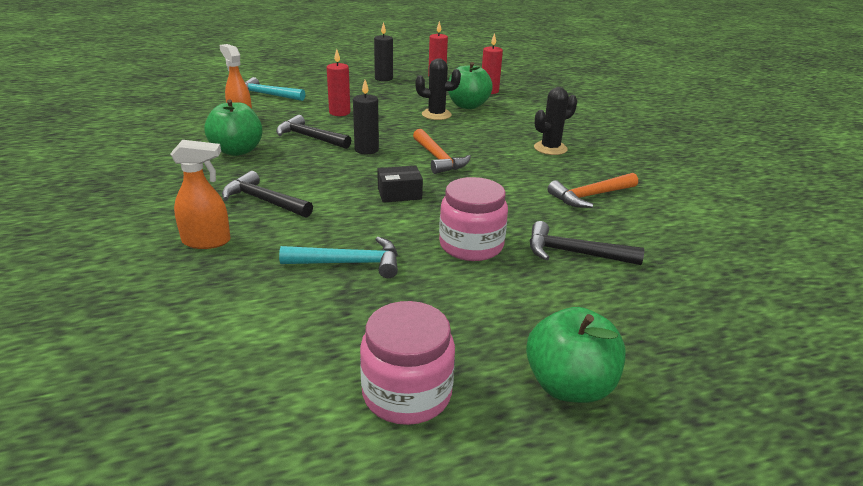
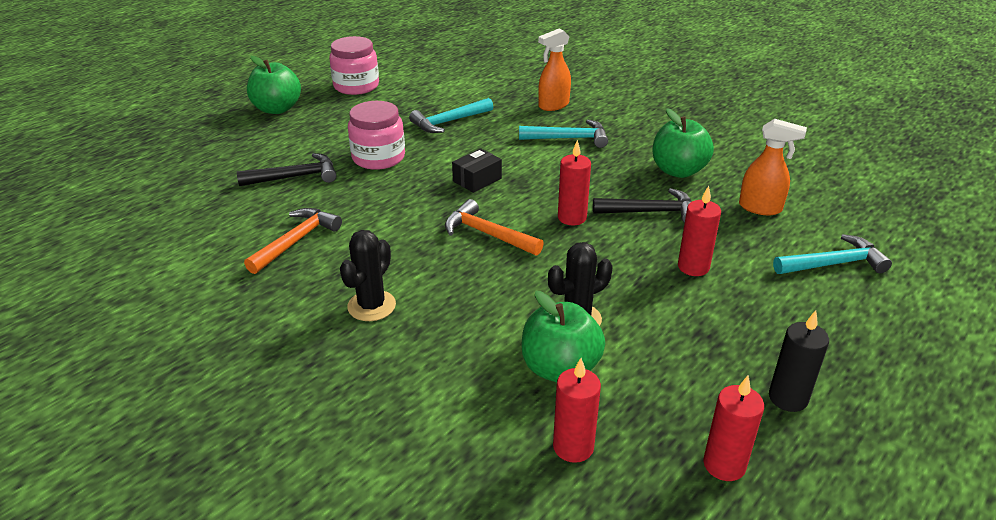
camera: 150 degrees right, 5 degrees up
(263, 201) = (569, 138): black hammer -> turquoise hammer
(366, 150) = (572, 217): black candle -> red candle

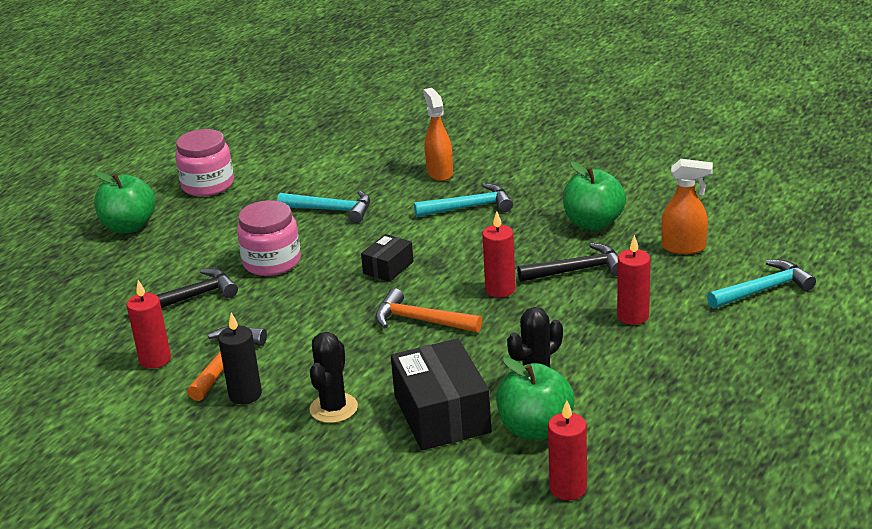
camera: 10 degrees left, 5 degrees down
(449, 122) = (332, 210): turquoise hammer -> turquoise hammer turned 120 degrees counterclockwise
(472, 333) = (441, 414): none -> black box
(553, 105) = (439, 173): orange spray bottle -> orange spray bottle turned 120 degrees clockwise
(724, 465) = (701, 476): red candle -> red candle (155, 359)
(788, 398) = (744, 414): black candle -> black candle (245, 395)

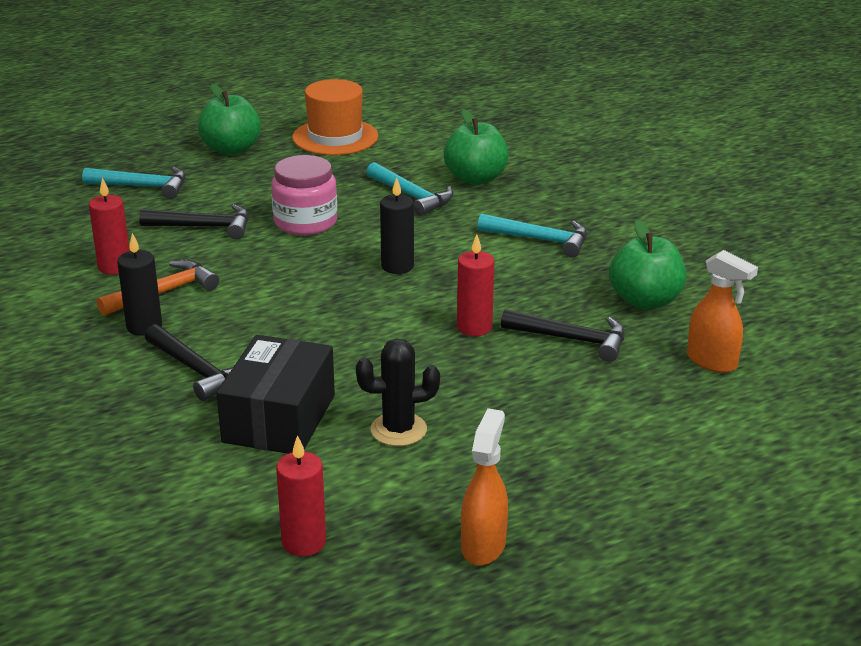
camera: 30 degrees right, 0 degrees up
(208, 185) = (335, 137): pink jar -> orange hat
(333, 408) = (197, 370): black cactus -> black hammer
(388, 268) = (397, 266): black box -> black candle
(420, 320) = (366, 325): orange hammer -> none
(439, 173) = (551, 198): orange spray bottle -> orange spray bottle (483, 545)
(535, 428) = (344, 471): green apple -> green apple (475, 178)
(633, 316) = (573, 407): red candle -> none
(763, 289) = (748, 440): turquoise hammer -> turquoise hammer (143, 186)

